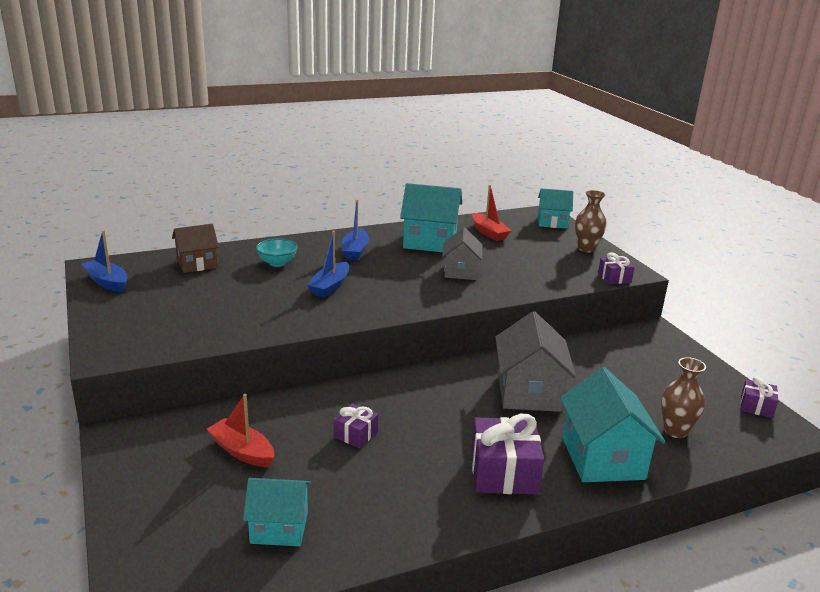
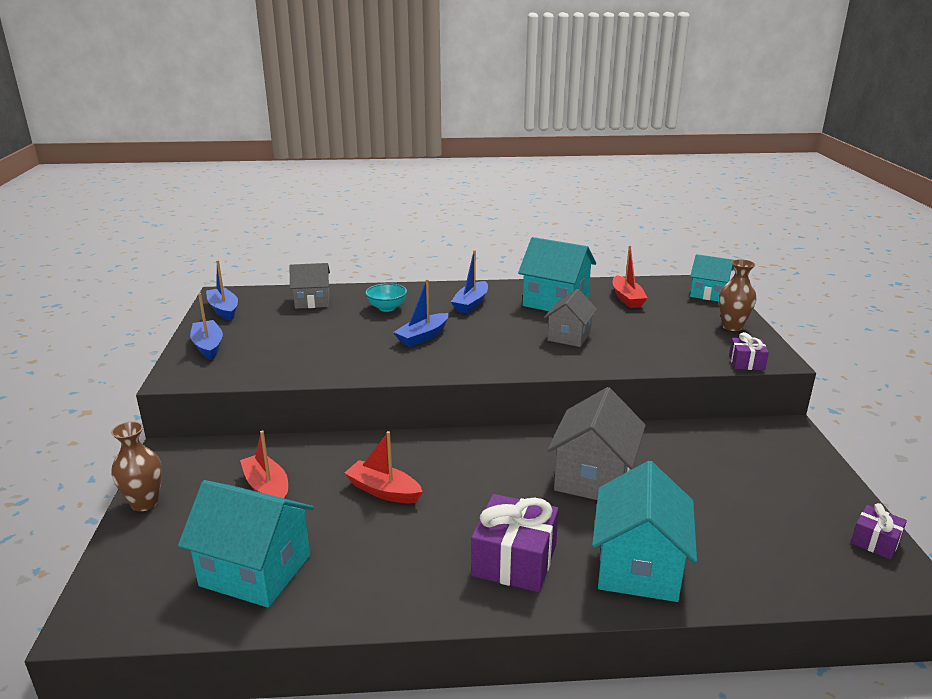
camera: 20 degrees right, 0 degrees up
(117, 321) = (208, 346): none -> blue boat
(197, 264) = (312, 301): brown house -> grey house
(279, 527) = (255, 570): turquoise house -> turquoise house, size x1.57
(355, 434) = (383, 491): purple gift -> red boat
(675, 431) = (748, 552): brown vase -> brown vase (145, 503)

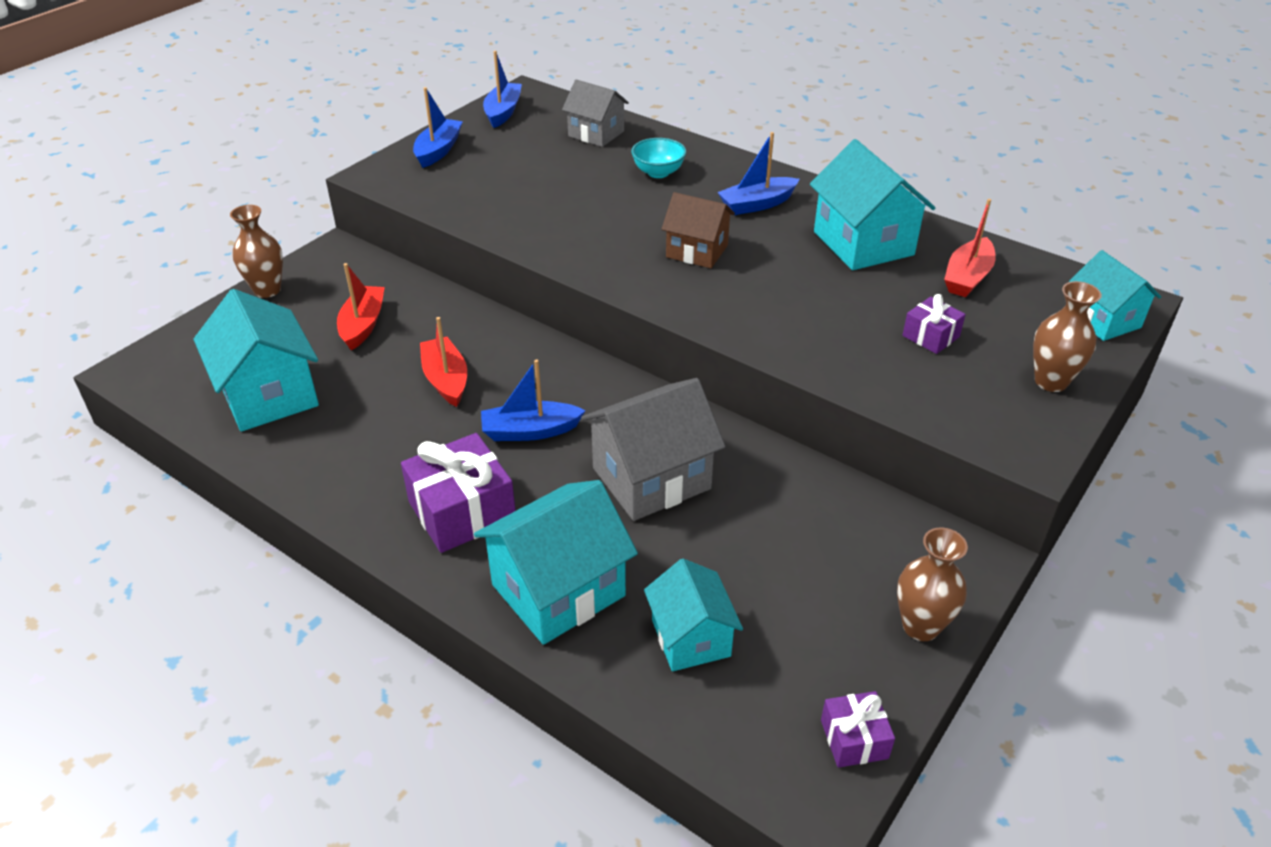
camera: 40 degrees right, 15 degrees up
(423, 337) = (643, 225): blue boat -> blue boat (530, 431)
(476, 338) = (697, 251): none -> brown house
(569, 336) = (805, 297): grey house -> none
(739, 545) = (690, 638): none -> turquoise house
(746, 363) = (978, 438): purple gift -> purple gift (930, 336)
(817, 473) = (920, 626): none -> brown vase

